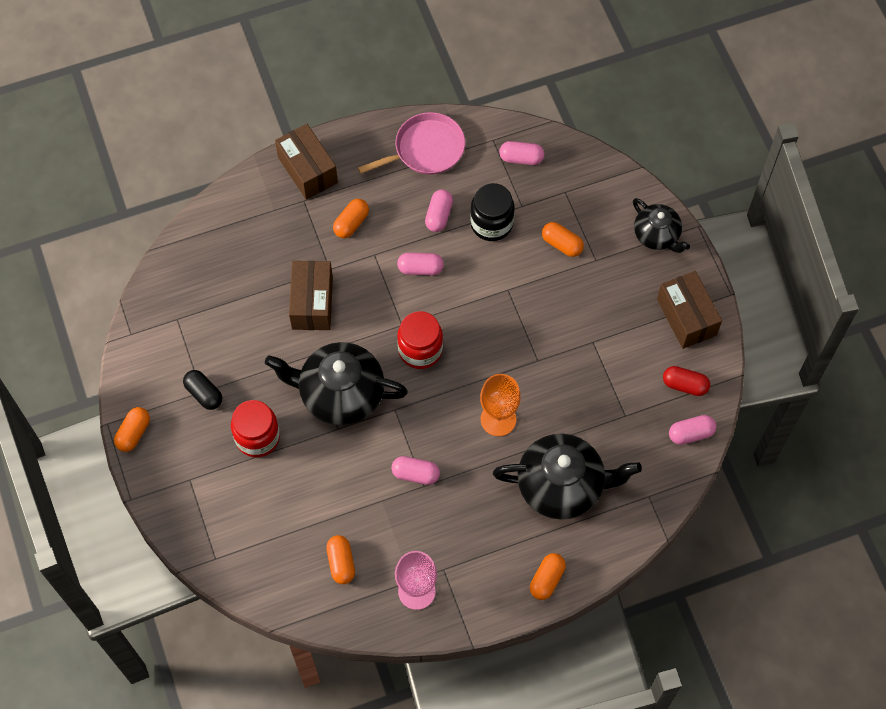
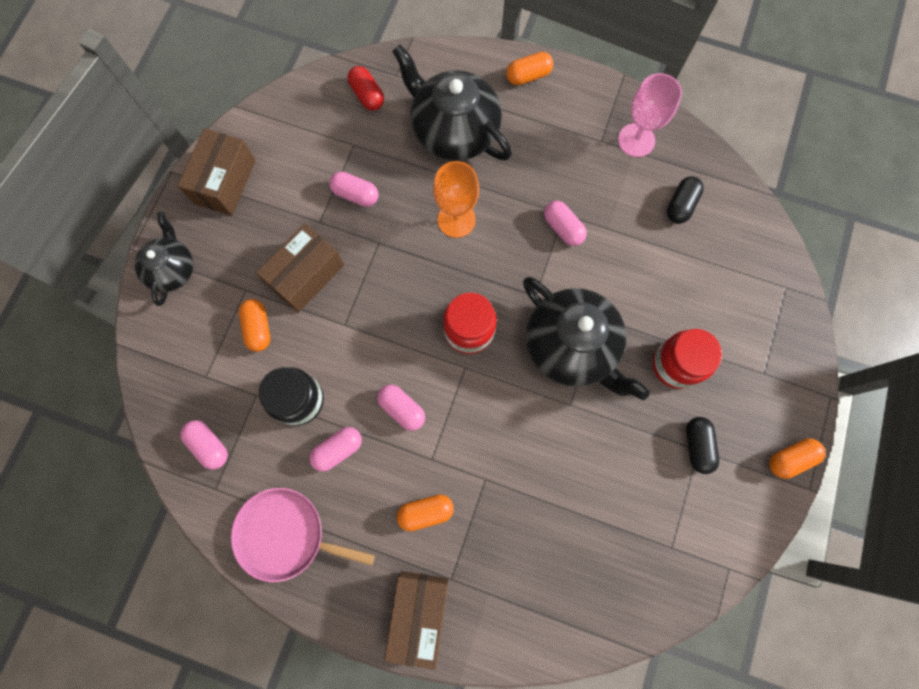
camera: 140 degrees left, 10 degrees up
(312, 303) = (529, 456): brown box -> brown box (306, 275)
(341, 563) = (680, 205): orange capsule -> black capsule
(685, 385) = (284, 131): red capsule -> red capsule (367, 95)
(691, 433) = (318, 93): pink capsule -> pink capsule (355, 194)

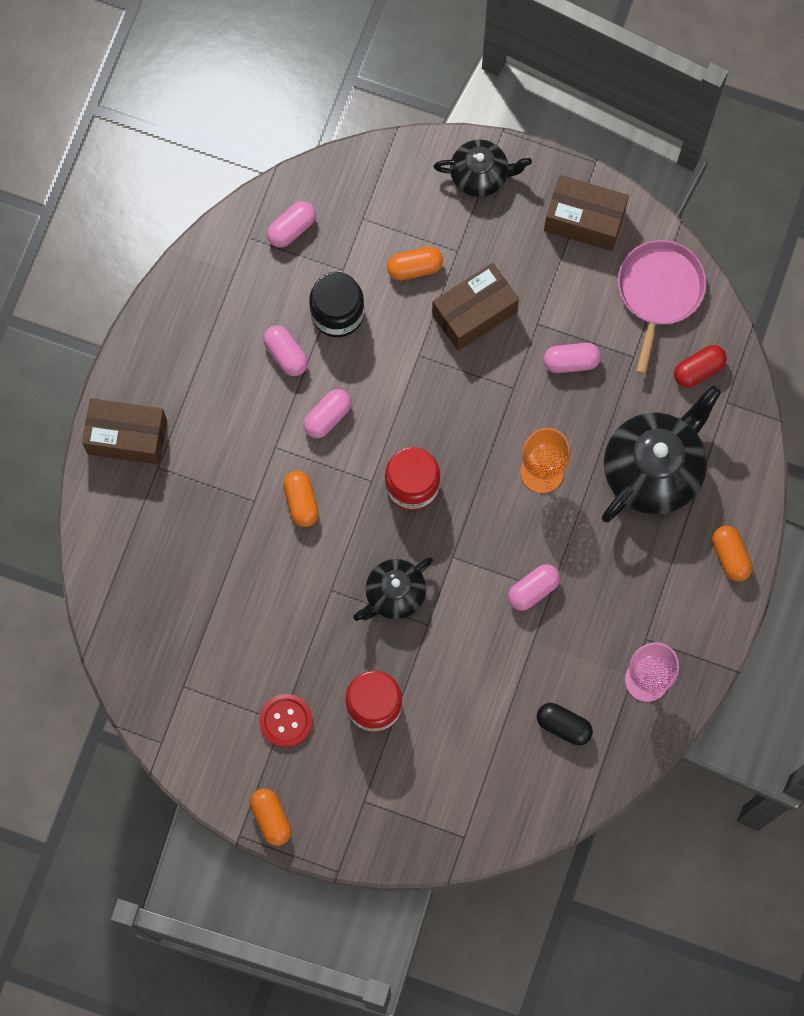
camera: 90 degrees right, 0 degrees up
(286, 535) = (203, 308): pink pan -> pink pan (659, 291)
(306, 275) = (474, 313): brown box -> brown box turned 75 degrees counterclockwise
(355, 194) = (571, 361): pink capsule -> pink capsule turned 60 degrees clockwise
(425, 512) = (222, 442): orange capsule -> orange capsule (301, 502)
(571, 347) = (394, 594): black teapot -> black teapot, size x0.59
(697, 446) = (286, 721): black capsule -> red button

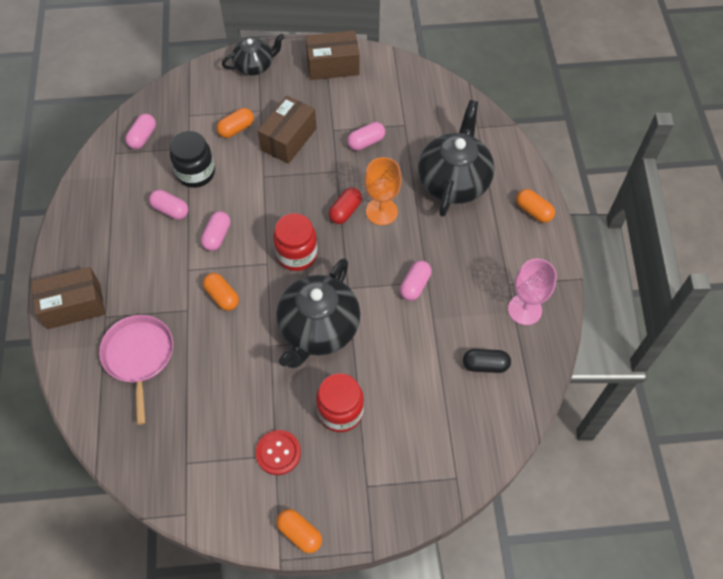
camera: 25 degrees left, 15 degrees down
(394, 594) = (318, 329): black teapot -> black teapot, size x1.70
(659, 291) = (400, 85): pink pan -> pink pan (139, 356)
(698, 370) = (449, 116): red capsule -> red capsule (345, 211)

